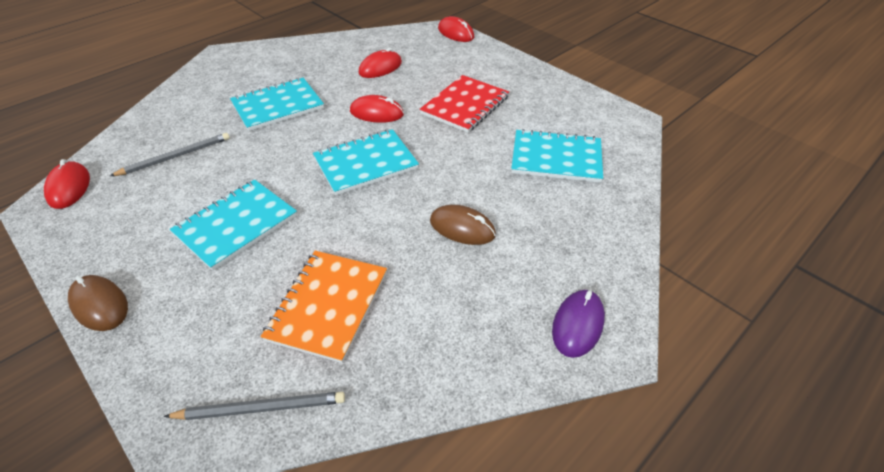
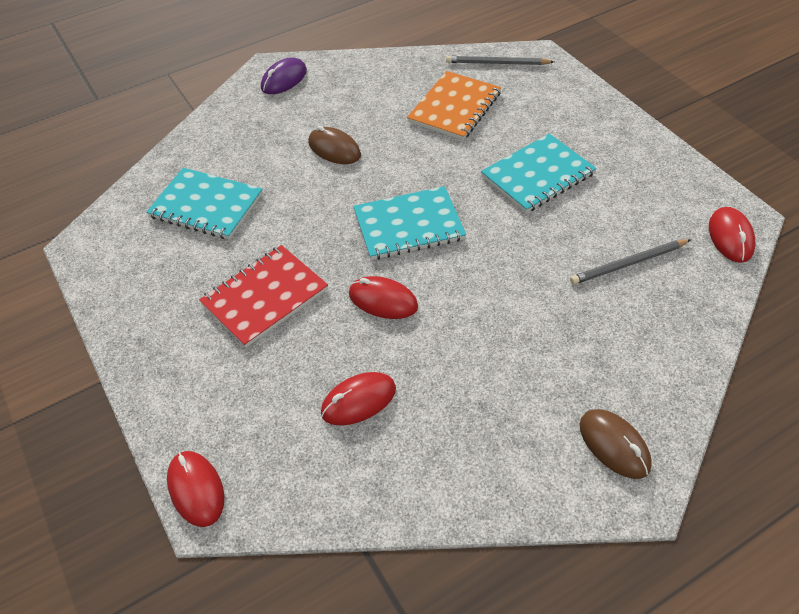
camera: 165 degrees left, 5 degrees up
(100, 305) = (630, 126): brown mouse -> brown mouse (614, 445)
(278, 106) = (516, 334): turquoise notebook -> none

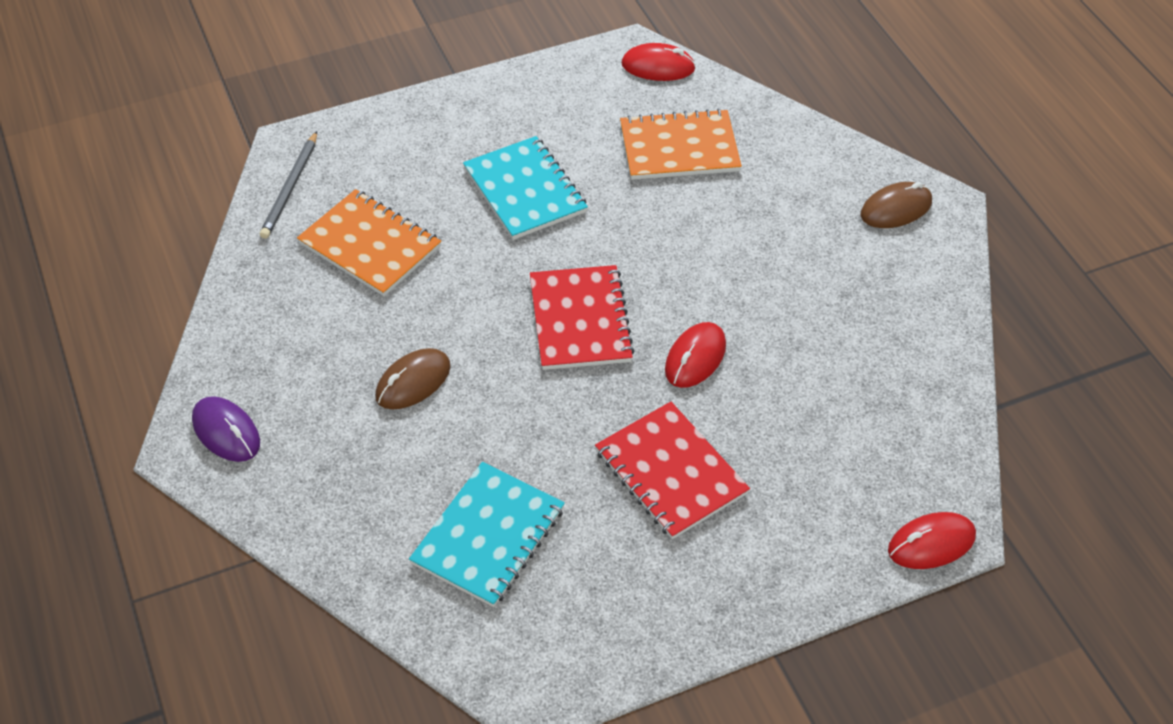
camera: 85 degrees left, 0 degrees up
(358, 401) = (831, 393): red mouse -> none
(408, 225) = (580, 320): turquoise notebook -> red notebook
(628, 264) = (679, 148): grey pencil -> orange notebook

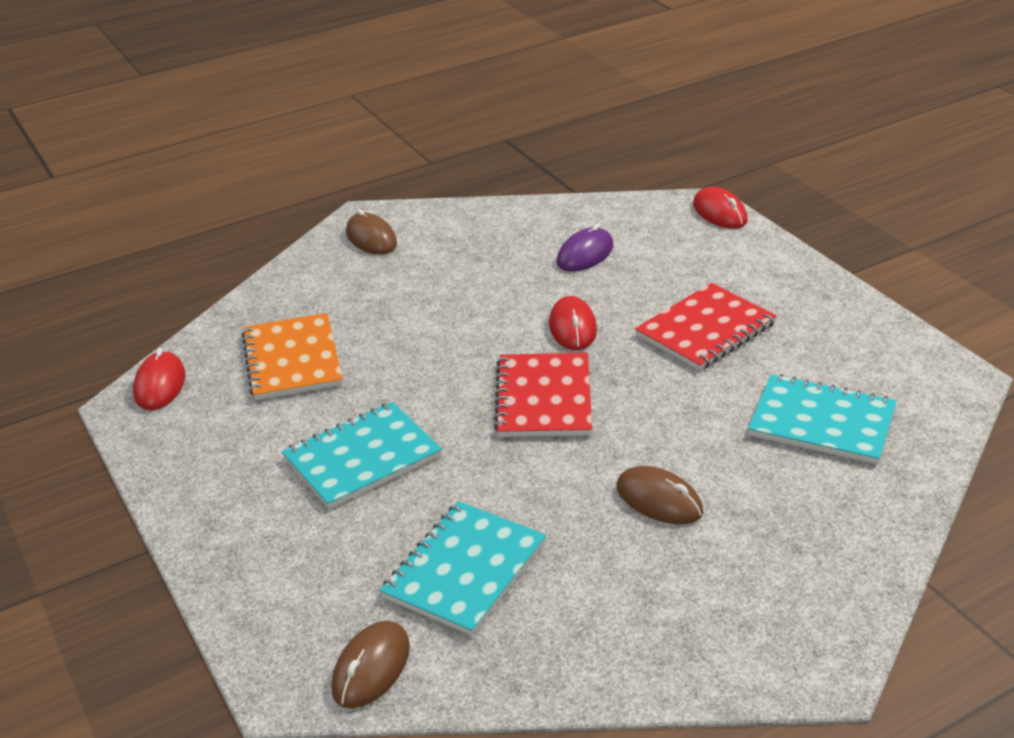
camera: 95 degrees left, 15 degrees down
(226, 432) = (783, 639): purple mouse -> purple mouse (585, 254)
(290, 188) = (371, 668): grey pencil -> brown mouse
(370, 245) = (465, 570): orange notebook -> turquoise notebook
(580, 320) = (544, 398): red notebook -> red notebook turned 75 degrees counterclockwise
(695, 358) = (572, 327): red mouse -> red mouse turned 60 degrees clockwise

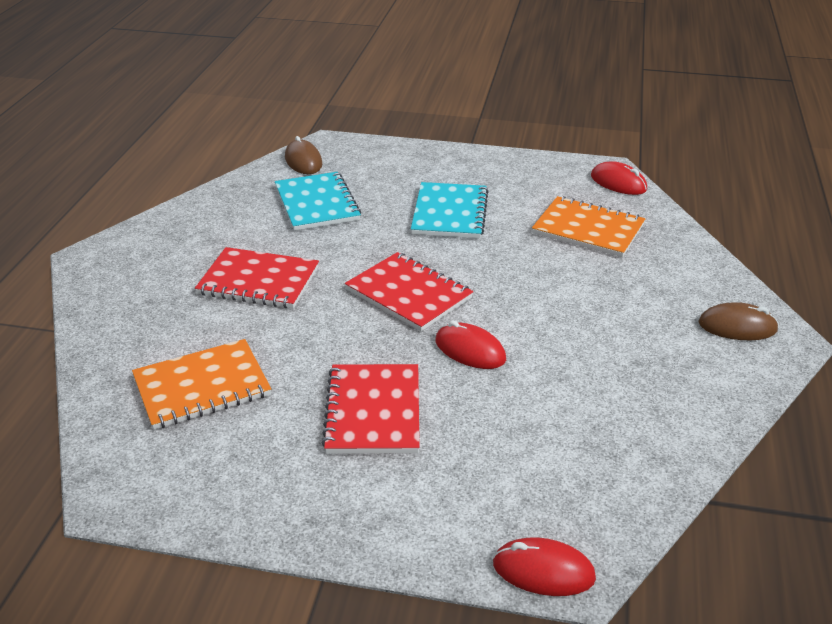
camera: 130 degrees right, 0 degrees up
(585, 254) = (571, 422): purple mouse -> none
(659, 500) = (258, 281): brown mouse -> red notebook
(821, 422) = (202, 386): turquoise notebook -> orange notebook

